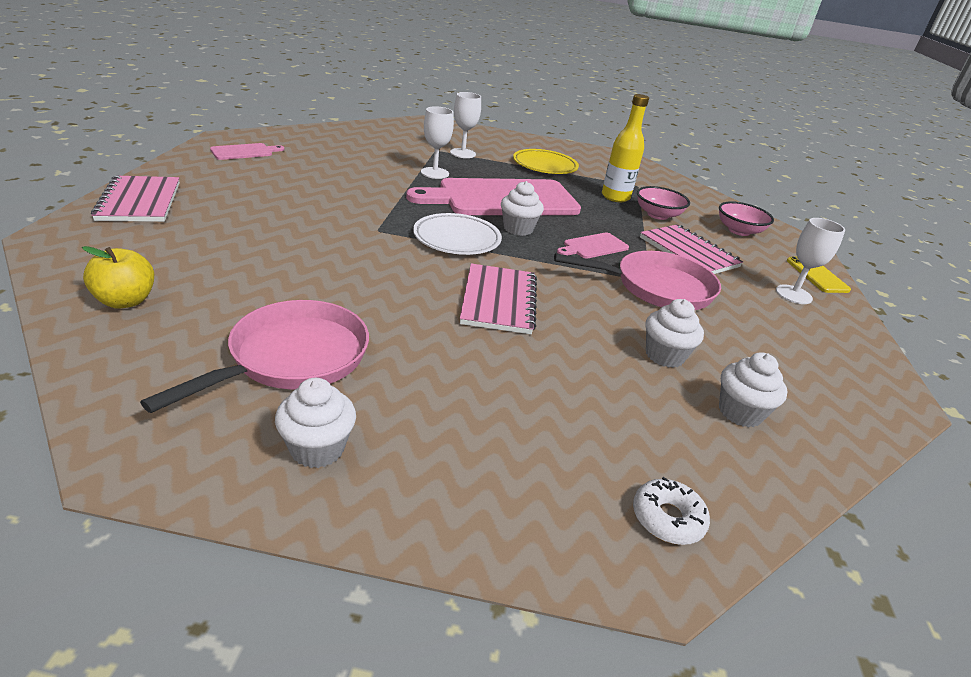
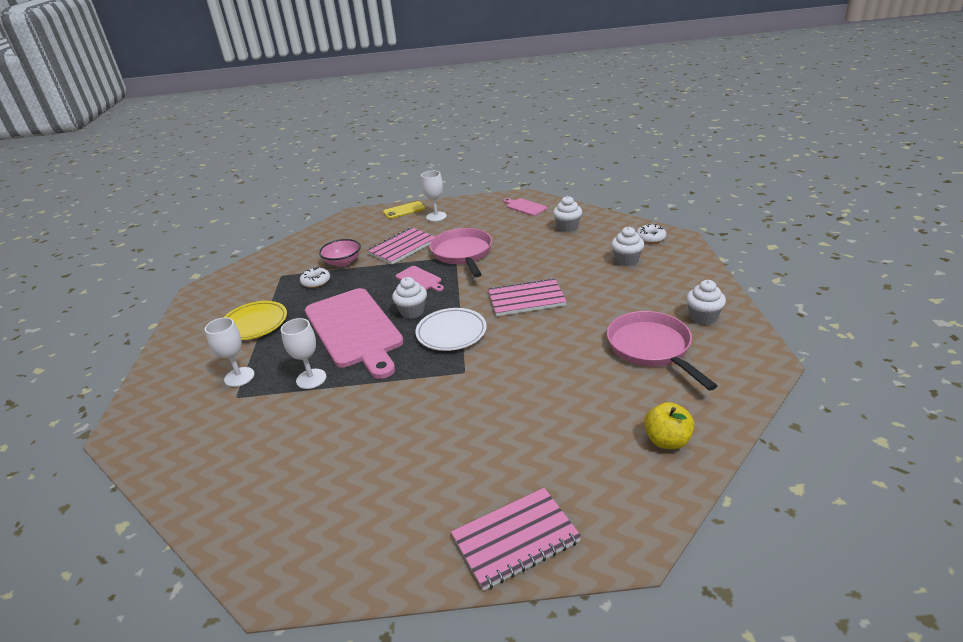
camera: 95 degrees left, 0 degrees up
(244, 152) = (319, 539): pink cutting board -> pink cutting board (525, 207)
(292, 358) = (652, 348): pink pan -> pink pan turned 45 degrees clockwise
(615, 197) = (316, 282): yellow bottle -> white donut
(664, 355) = (537, 246): white cupcake -> white cupcake (626, 260)
(739, 231) = (351, 233): pink bowl -> none

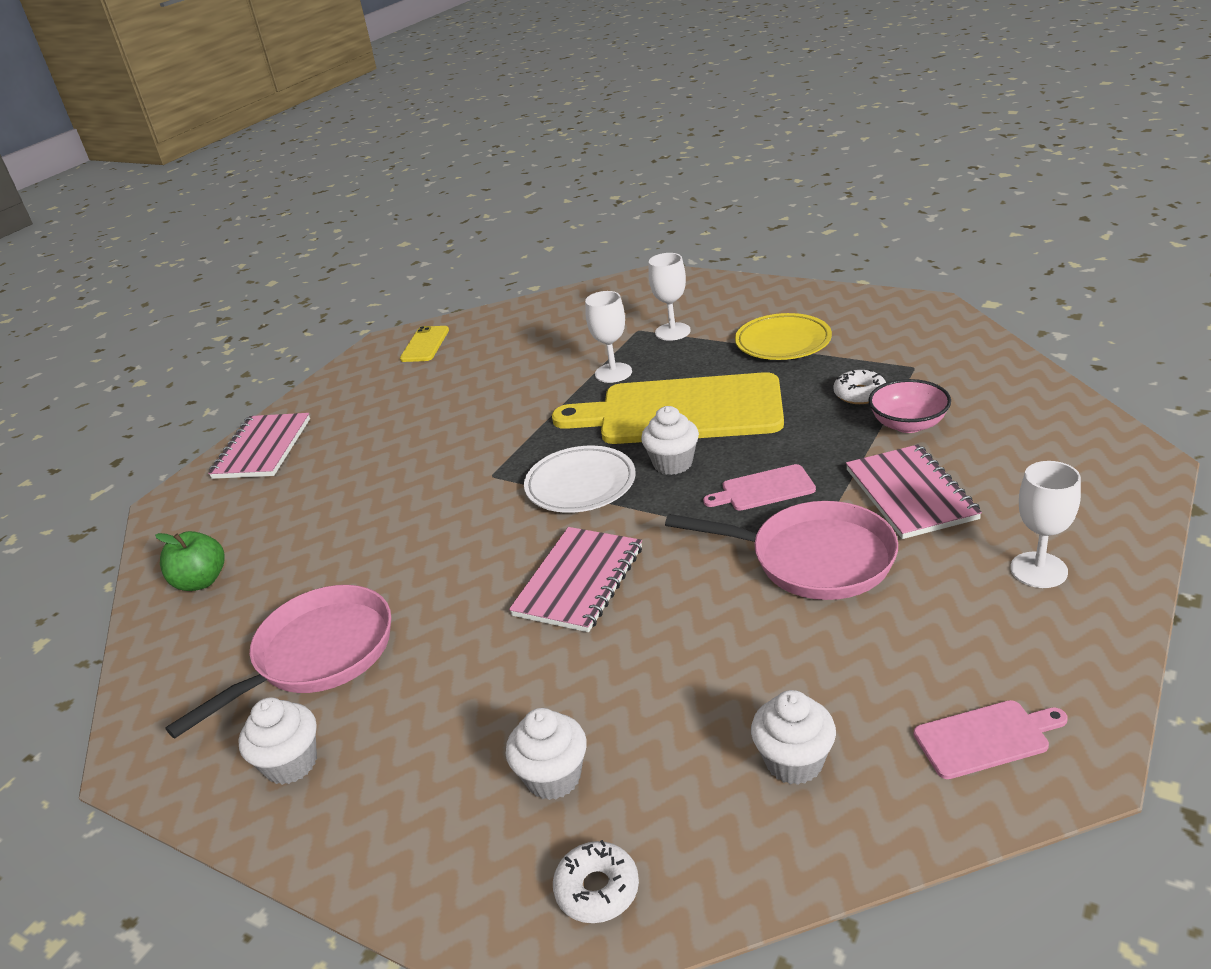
camera: 125 degrees right, 0 degrees up
(354, 330) = (682, 411): pink cutting board -> yellow cutting board
(404, 210) = (1115, 532): yellow phone -> yellow phone (425, 344)
(652, 348) = (317, 655): pink pan -> pink pan turned 60 degrees counterclockwise
(667, 440) = (201, 581): yellow apple -> green apple

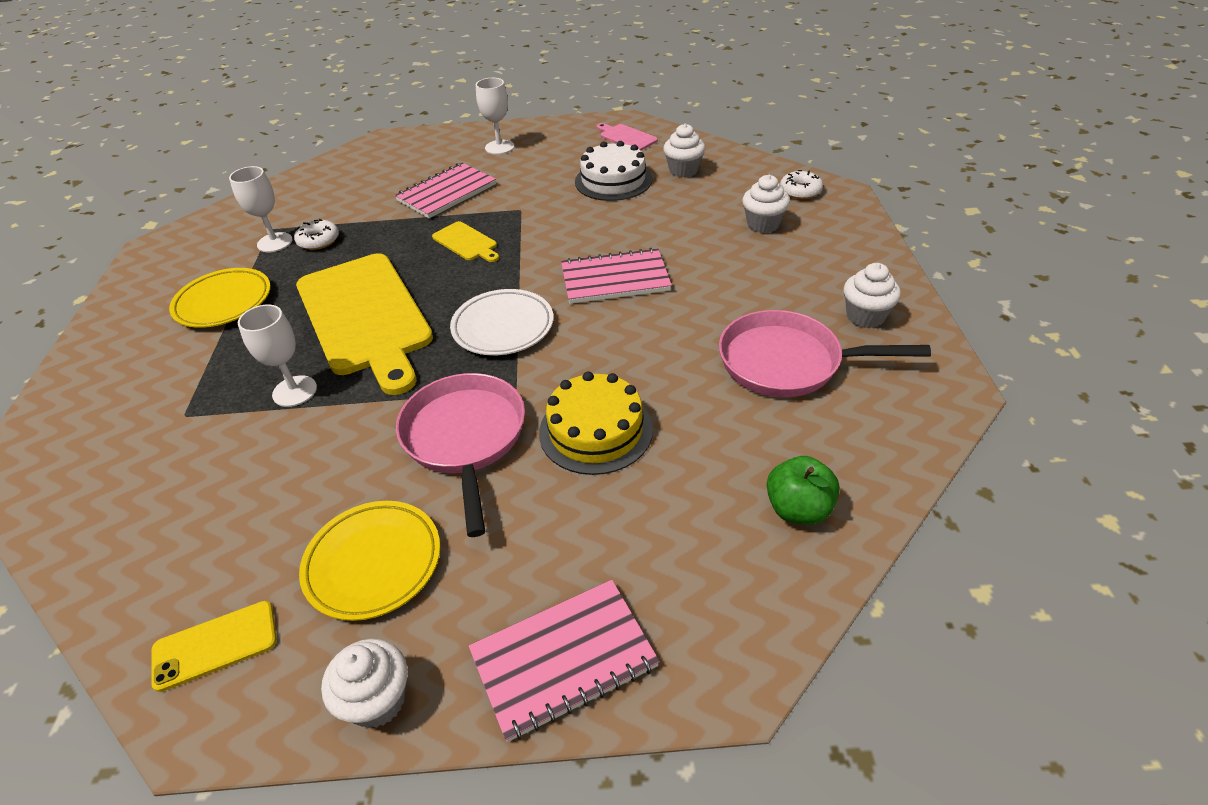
camera: 125 degrees left, 10 degrees up
(396, 505) = (595, 430): none -> yellow cake
(411, 394) = (373, 563): none -> yellow plate
(672, 332) = (192, 384): white goblet -> white goblet (275, 242)
(673, 463) = (450, 292): white cupcake -> white cupcake (377, 700)
(764, 489) = (466, 242): pink cutting board -> yellow cutting board
(813, 559) = (531, 205): pink pan -> pink pan (465, 439)
(824, 662) = (613, 180): none -> white cake
(908, 424) = (360, 212): pink bowl -> none

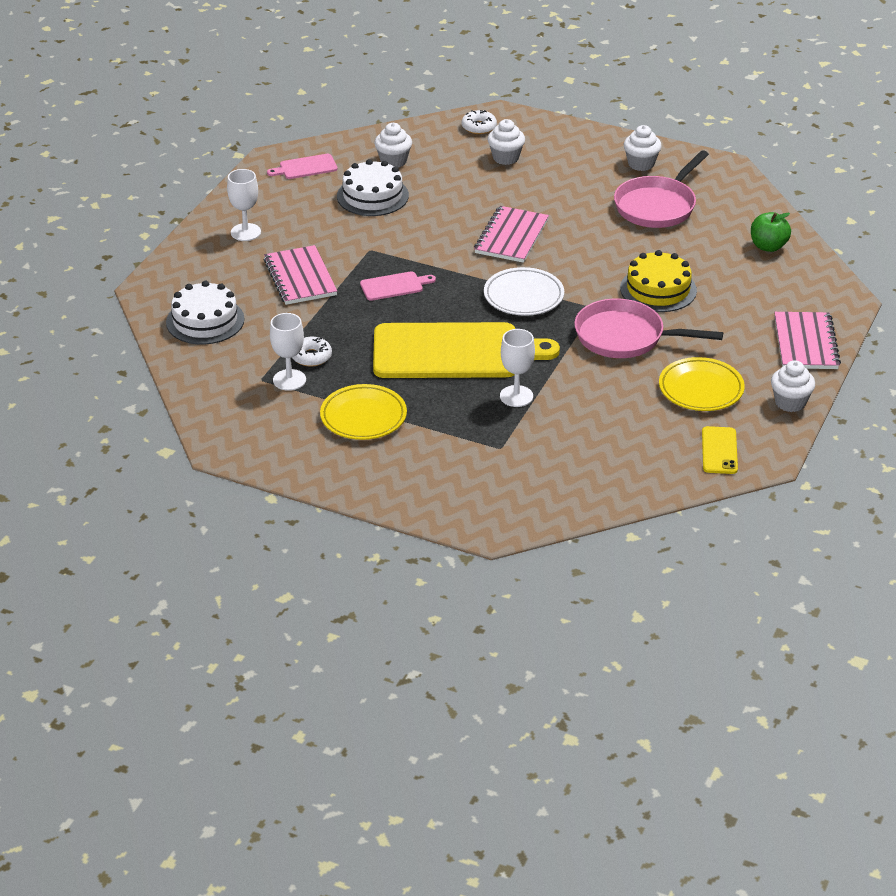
camera: 65 degrees left, 5 degrees down
(351, 175) = (205, 321): none -> white cake
(466, 242) = (394, 286): yellow cutting board -> pink cutting board

